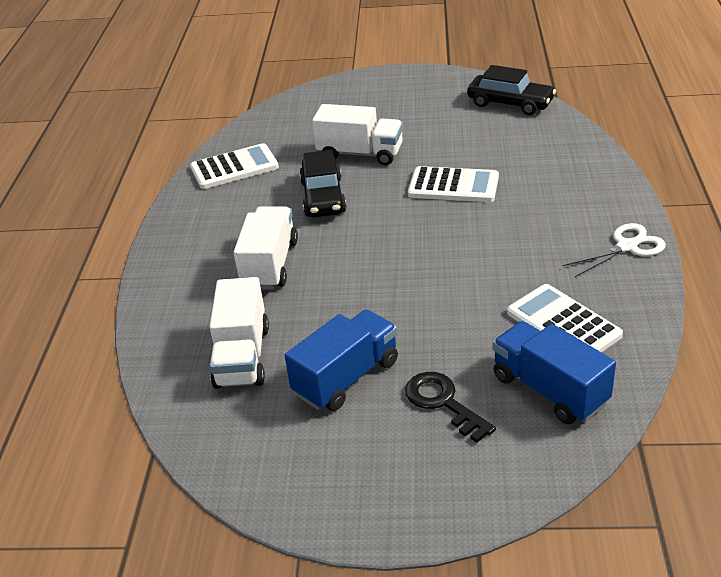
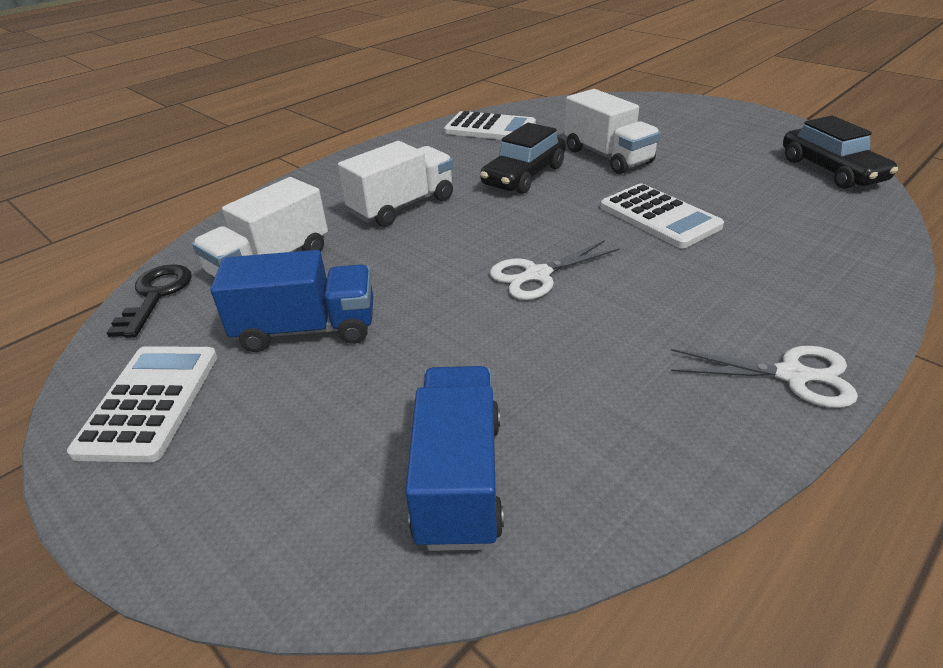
camera: 40 degrees right, 0 degrees up
(435, 263) = (537, 275): none -> white scissors
(443, 403) = (341, 411): black key -> black key (155, 296)
(563, 324) = (583, 415): white calculator -> white calculator (150, 402)

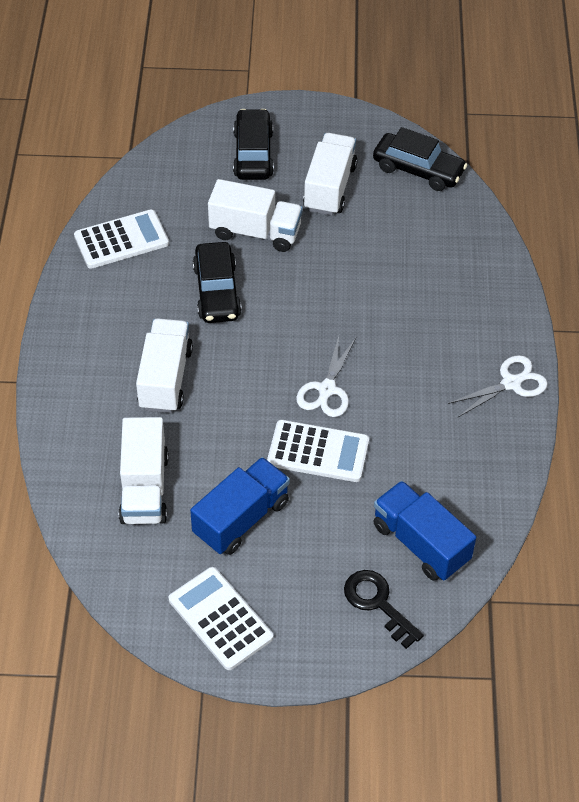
camera: 45 degrees left, 15 degrees up
(155, 296) = (106, 563): black key -> black key (378, 604)
(659, 217) = (350, 287): white calculator -> white calculator (318, 452)
(663, 120) = (253, 154): none -> black car
(715, 154) = (330, 188): none -> white truck

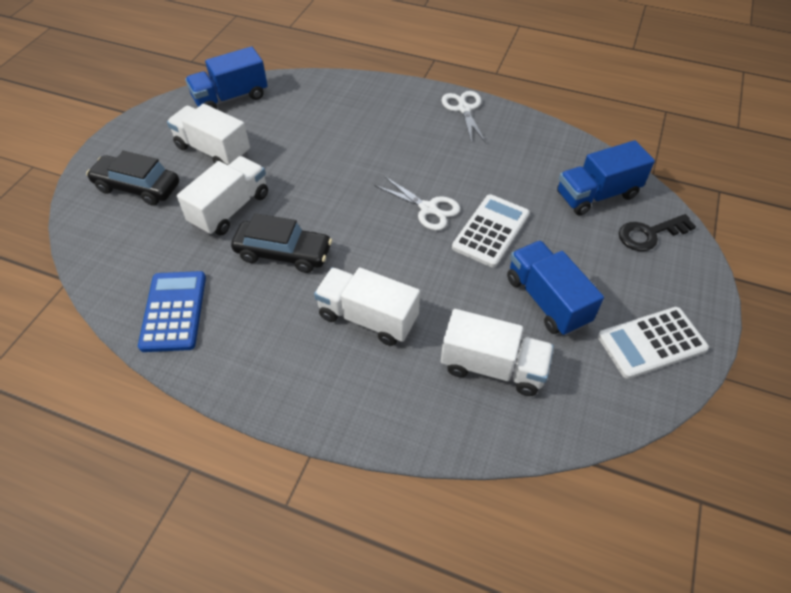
camera: 70 degrees left, 0 degrees up
(121, 240) = (174, 311): white calculator -> blue calculator
(418, 170) = (231, 98): black car -> blue truck

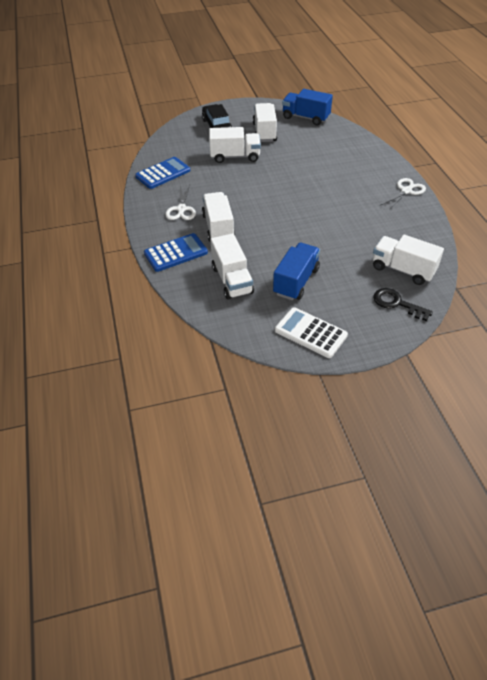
camera: 55 degrees right, 5 degrees down
(283, 253) = (227, 184): black car -> none
(379, 402) = (176, 253): none -> blue calculator
(428, 208) = (311, 213): white scissors -> white scissors (181, 209)
(491, 231) = (322, 241): white calculator -> none
(597, 195) = (403, 270): blue truck -> white truck

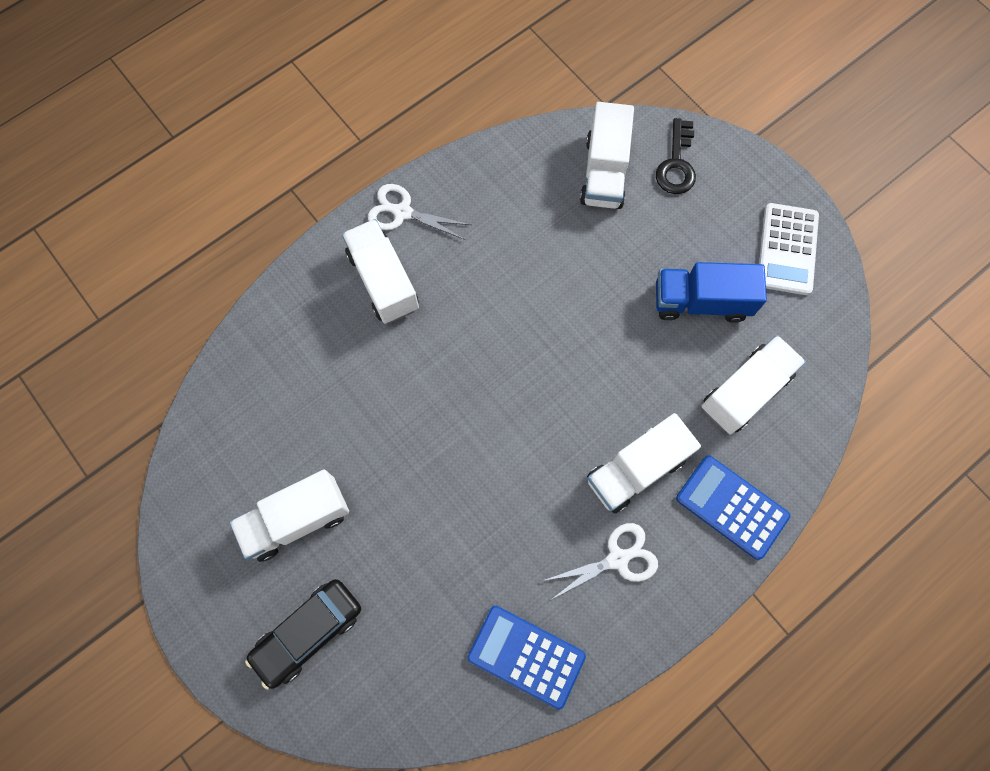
camera: 115 degrees left, 25 degrees up
(235, 156) = (410, 539): white truck -> white truck (383, 281)
(305, 117) = (208, 458): blue truck -> none

